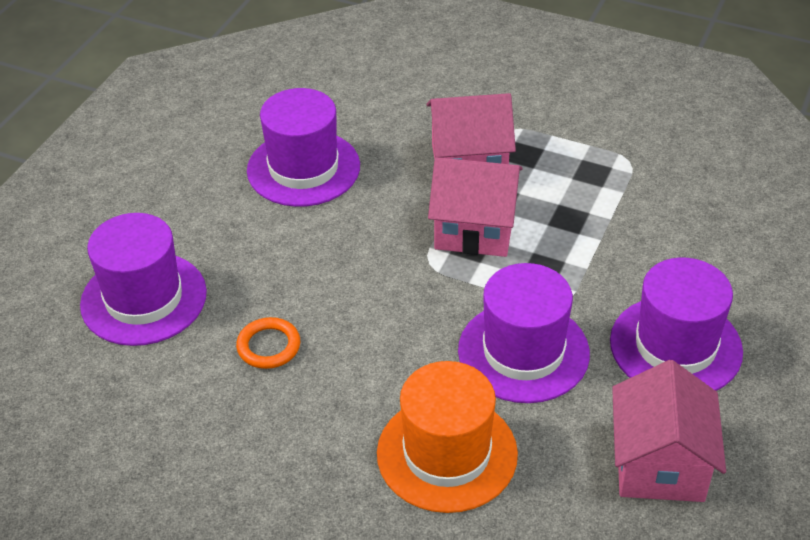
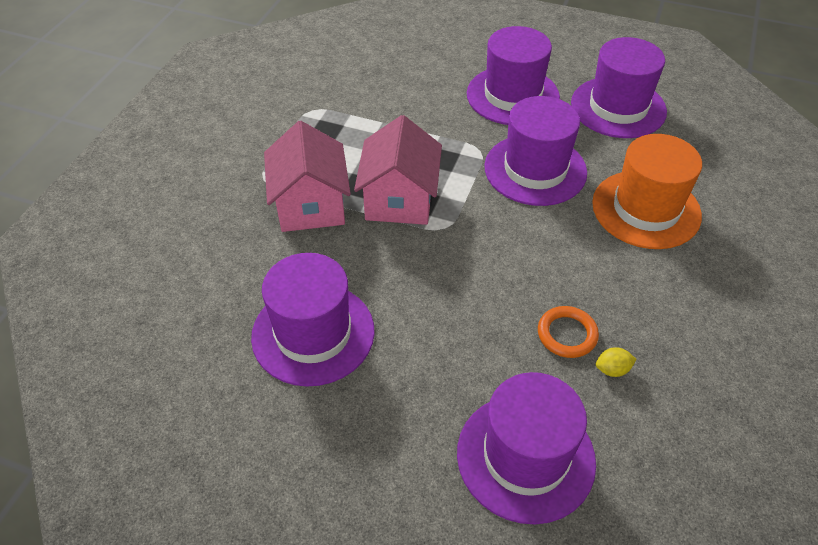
camera: 95 degrees left, 5 degrees up
(218, 376) = (612, 369): none -> yellow lemon
(659, 464) = (618, 107): pink house -> purple hat

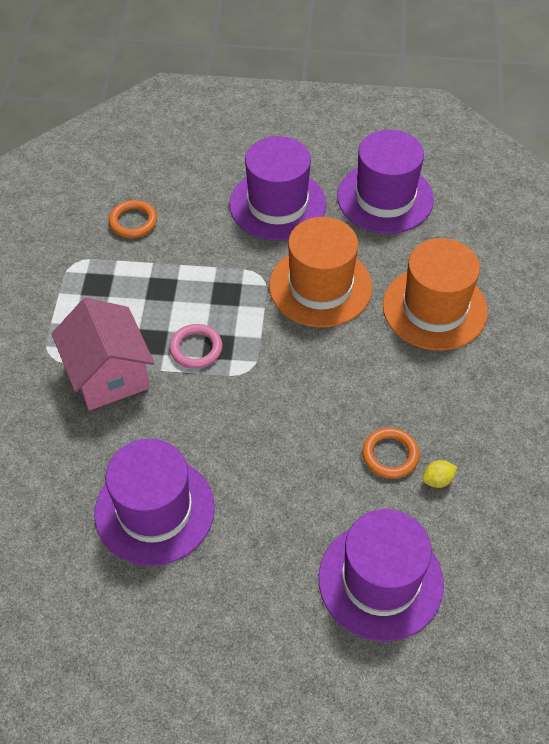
camera: 15 degrees left, 5 degrees up
(375, 87) = (133, 222): none -> orange ring
(399, 199) = (196, 349): pink house -> pink ring
(535, 169) = (320, 286): purple hat -> orange hat

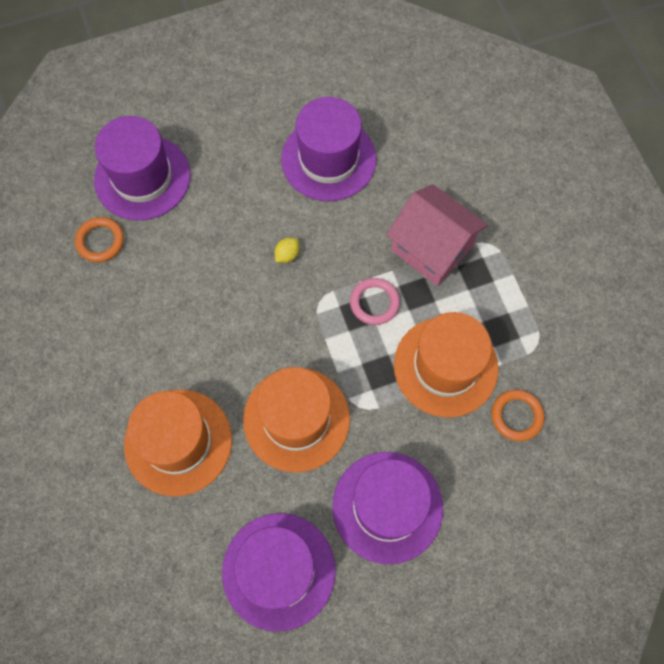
camera: 155 degrees right, 15 degrees up
(166, 276) = (445, 366): none -> orange hat
(390, 455) = (169, 275): orange ring -> orange ring (100, 241)
(437, 480) = (123, 270): yellow lemon -> yellow lemon (287, 255)

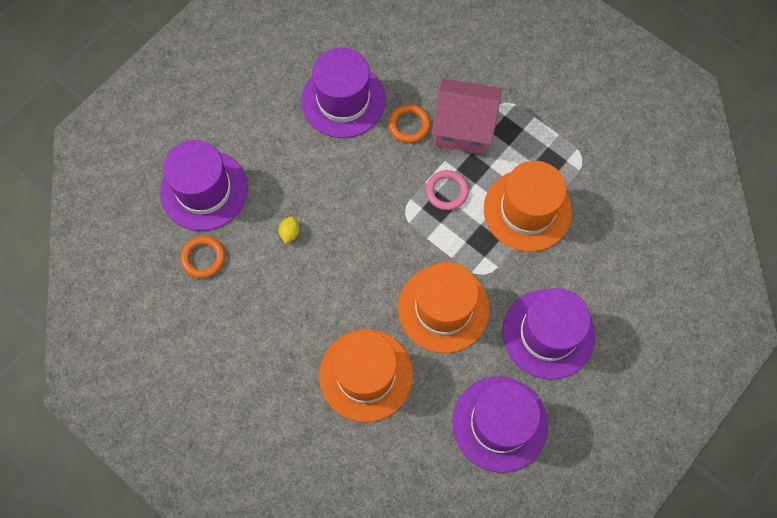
camera: 30 degrees left, 0 degrees up
(287, 255) = (358, 190): yellow lemon -> yellow lemon (290, 233)
(516, 416) = (598, 218): orange ring -> orange ring (409, 125)

